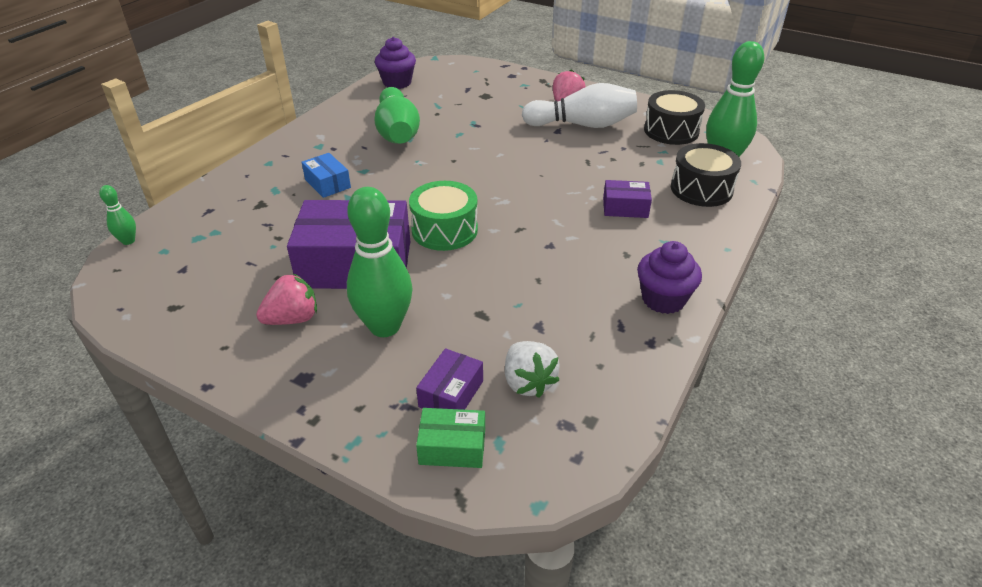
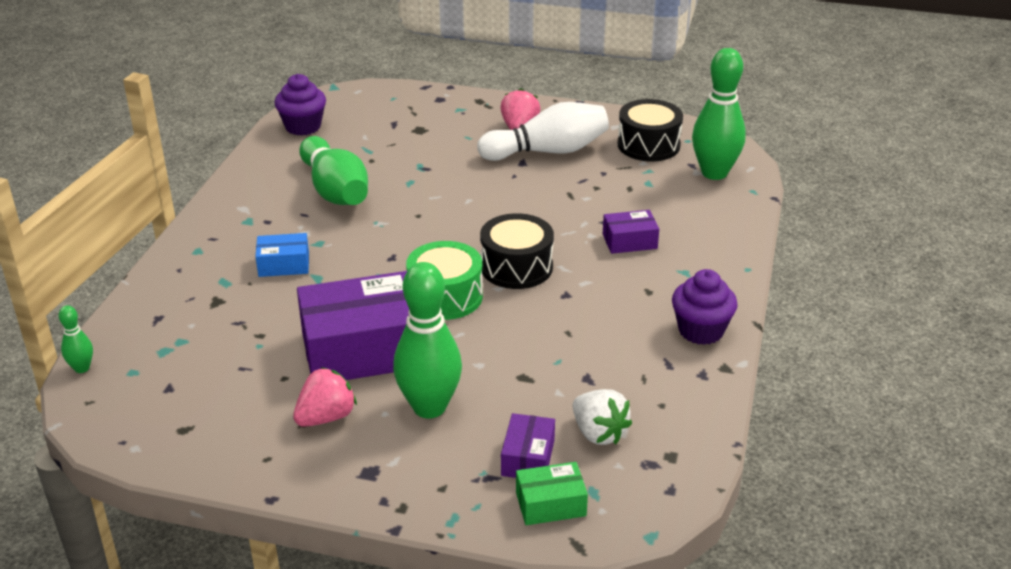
camera: 15 degrees left, 5 degrees down
(327, 183) = (284, 265): blue box -> blue box turned 45 degrees counterclockwise
(701, 189) = (702, 208): black drum -> black drum (516, 267)

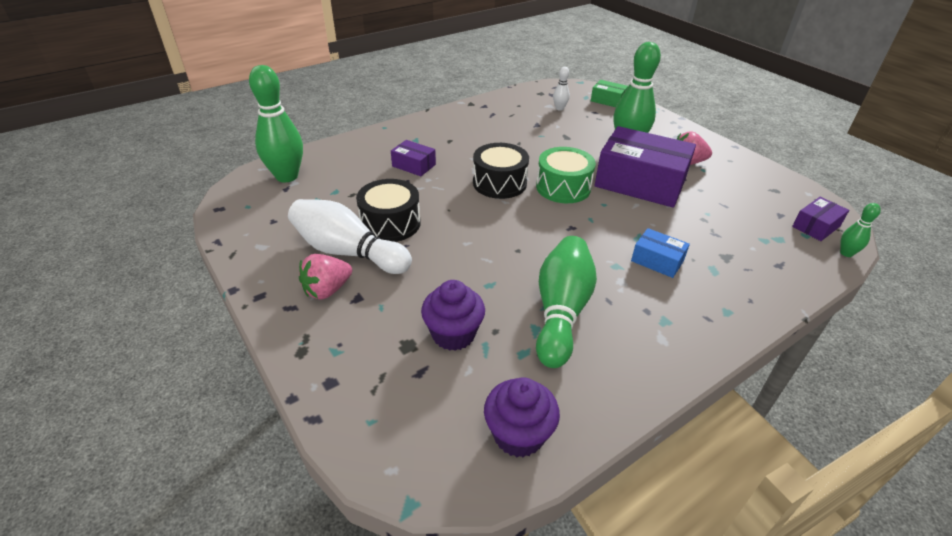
camera: 140 degrees left, 5 degrees up
(528, 458) = (600, 114): purple box -> purple box (816, 226)
(598, 433) = (559, 108): white strawberry -> white bowling pin
(648, 145) = (277, 217): black drum -> black drum (390, 223)
(701, 331) = (456, 117): purple cupcake -> purple cupcake (453, 334)

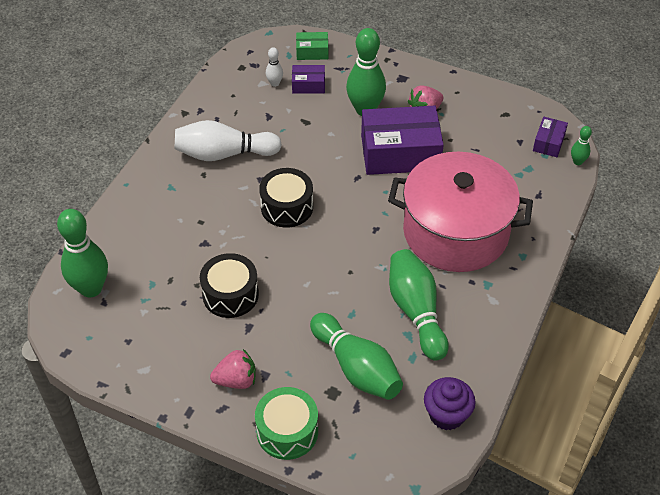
camera: 30 degrees left, 10 degrees up
(327, 290) = (236, 380): pink strawberry -> pink strawberry turned 120 degrees counterclockwise
(348, 252) = (221, 339): white bowling pin -> white bowling pin (224, 154)
(414, 165) = (196, 221): purple box -> purple box (308, 85)
(453, 334) = (357, 368): purple cupcake -> green bowling pin
(563, 187) = (342, 187): green drum -> green drum (287, 431)
(657, 260) = (455, 232): blue box -> pink pot

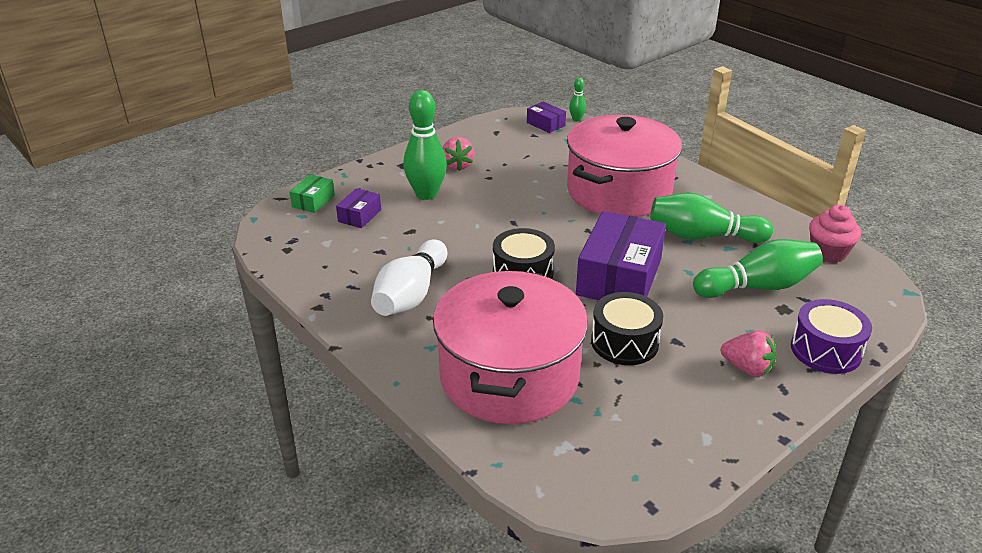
camera: 65 degrees left, 15 degrees down
(91, 288) = (554, 456): green bowling pin -> none
(159, 240) = (509, 376): none -> pink pot
(236, 380) = (747, 368): pink strawberry -> pink strawberry turned 105 degrees clockwise
(274, 83) = (335, 235): white bowling pin -> none
(287, 431) = (825, 350): green drum -> purple drum
(400, 153) = (500, 192): purple box -> purple box (619, 277)
(447, 415) = (828, 253): purple cupcake -> pink cupcake

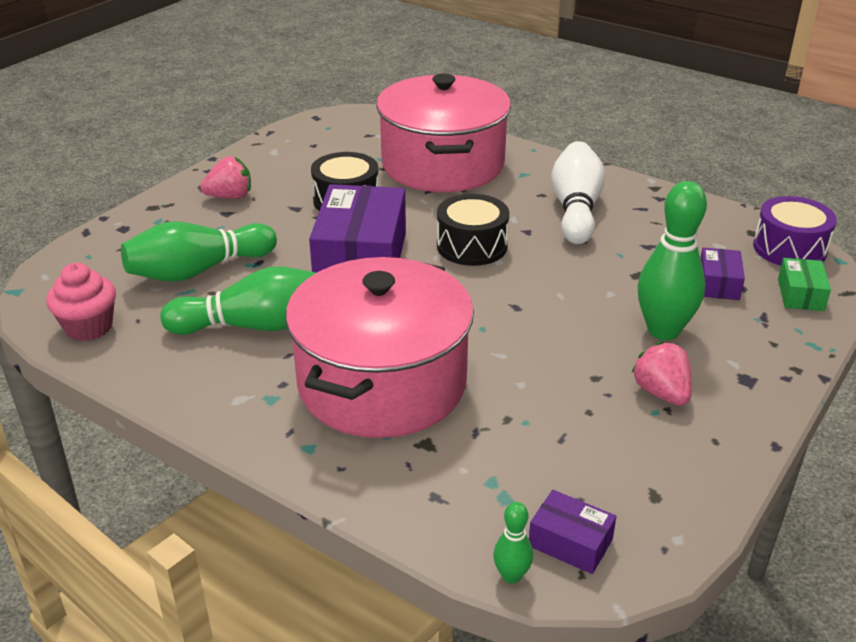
camera: 165 degrees right, 0 degrees up
(747, 368) = (230, 197): pink strawberry -> pink strawberry turned 150 degrees clockwise
(825, 350) = (147, 220): purple drum -> purple drum (789, 248)

